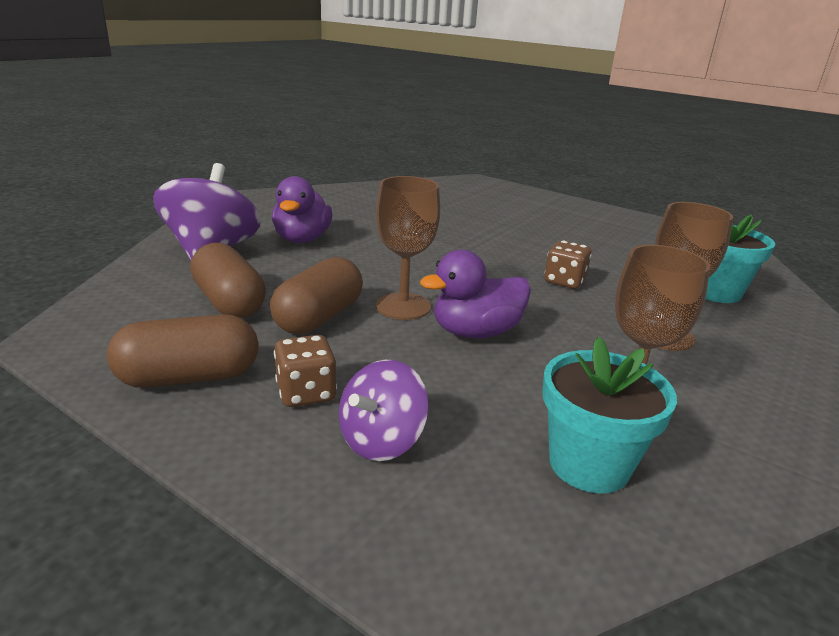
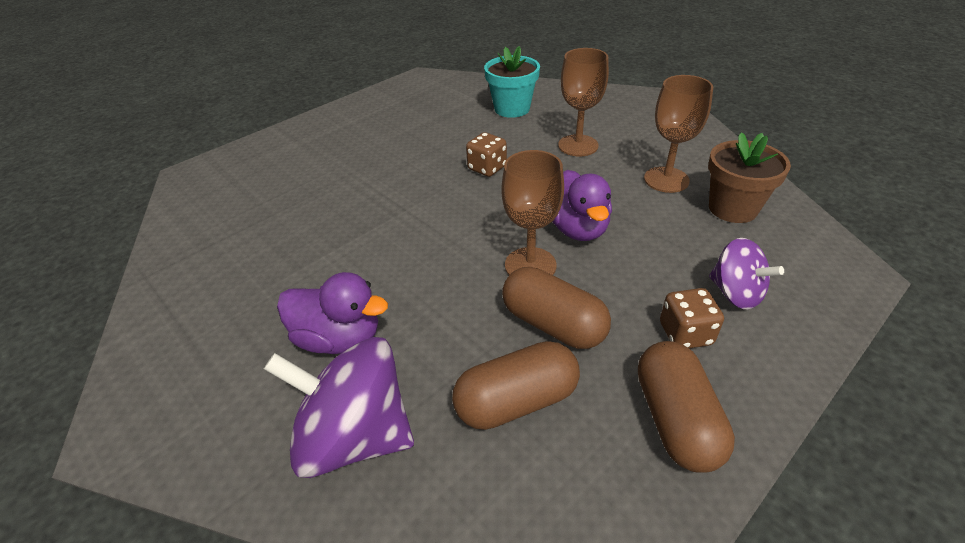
camera: 75 degrees left, 15 degrees up
(589, 464) = (732, 208): turquoise flower pot -> brown flower pot

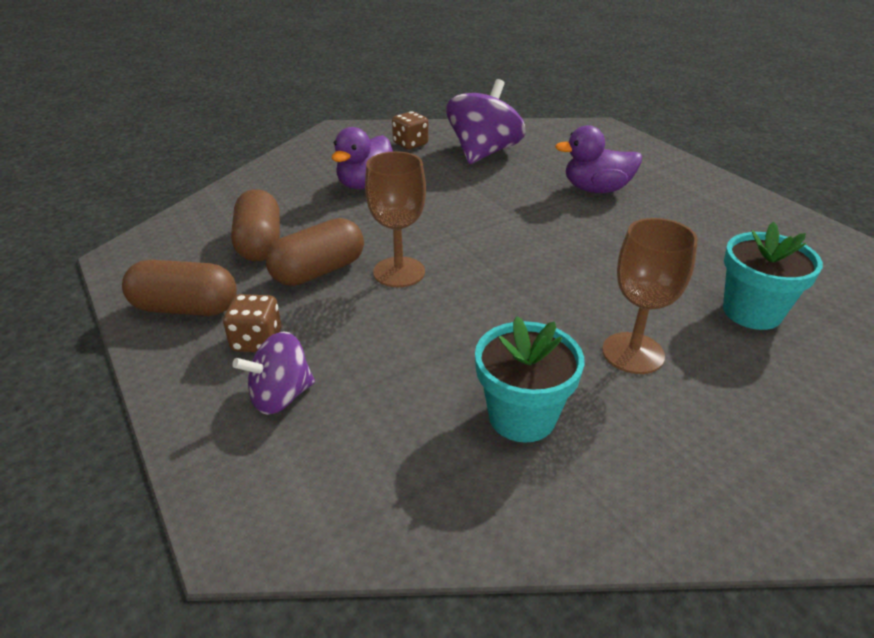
camera: 100 degrees right, 5 degrees down
(355, 436) = (282, 188): purple spinning top -> purple spinning top (483, 153)
(487, 168) = (583, 270): brown dice -> brown dice (410, 144)
(577, 229) = (442, 311): purple duck -> purple duck (596, 189)
(666, 180) = (522, 417): brown goblet -> turquoise flower pot
(732, 208) = (429, 462): brown flower pot -> none

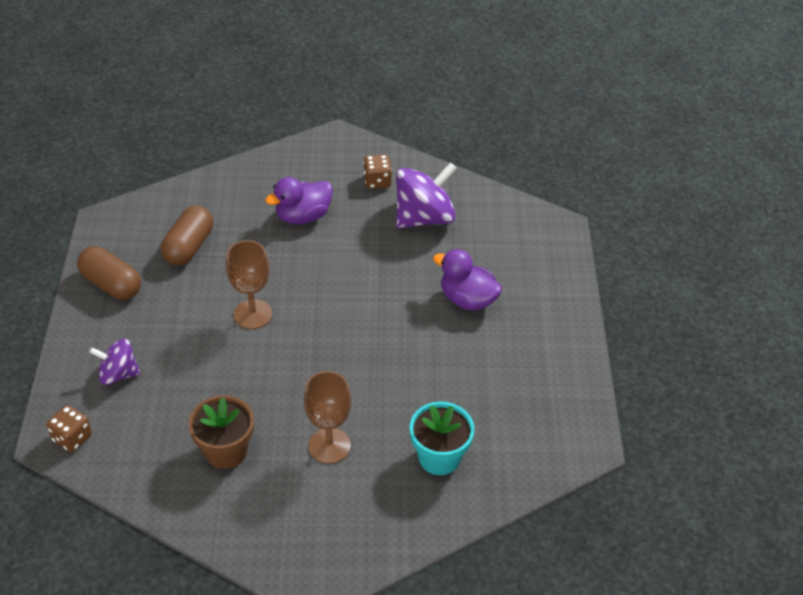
camera: 30 degrees right, 10 degrees up
(257, 341) = (132, 329): brown dice -> brown dice (72, 438)
(319, 271) = (206, 290): brown capsule -> none
(522, 417) = (226, 451): turquoise flower pot -> brown flower pot

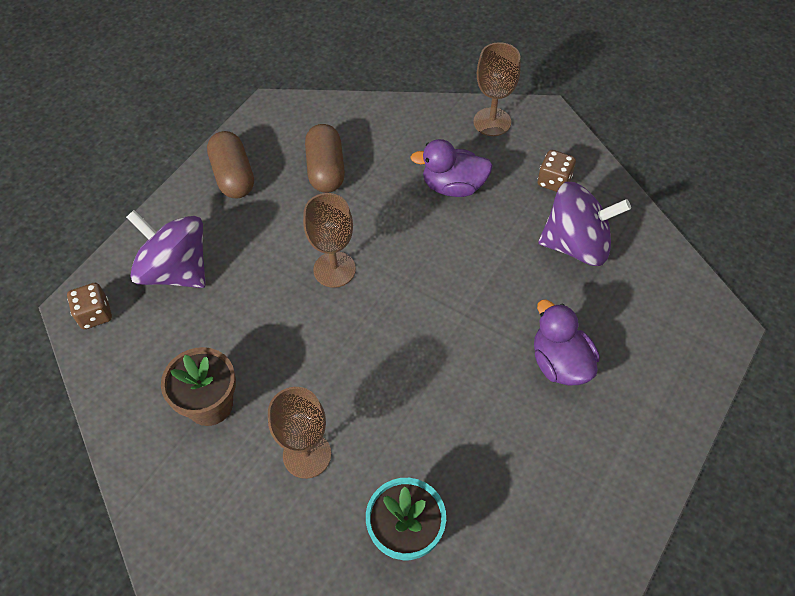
camera: 35 degrees right, 10 degrees up
(118, 374) = (176, 270): purple spinning top -> purple spinning top, size x1.68
(189, 247) = (326, 169): brown capsule -> brown capsule turned 60 degrees counterclockwise
(299, 158) = (492, 122): none -> brown goblet

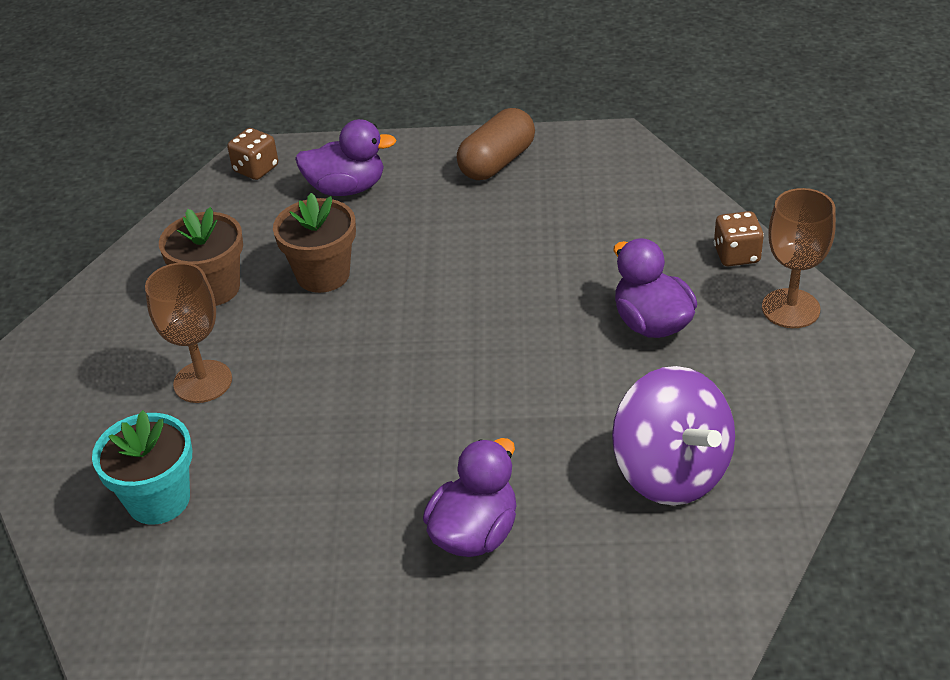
camera: 60 degrees right, 15 degrees down
(176, 270) = (347, 188): purple spinning top -> purple duck
(258, 329) = (323, 275): none -> brown flower pot
(326, 169) = (572, 217): brown capsule -> none
(334, 269) = (444, 289): brown goblet -> none
(554, 181) = (754, 406): brown dice -> brown dice (736, 255)

